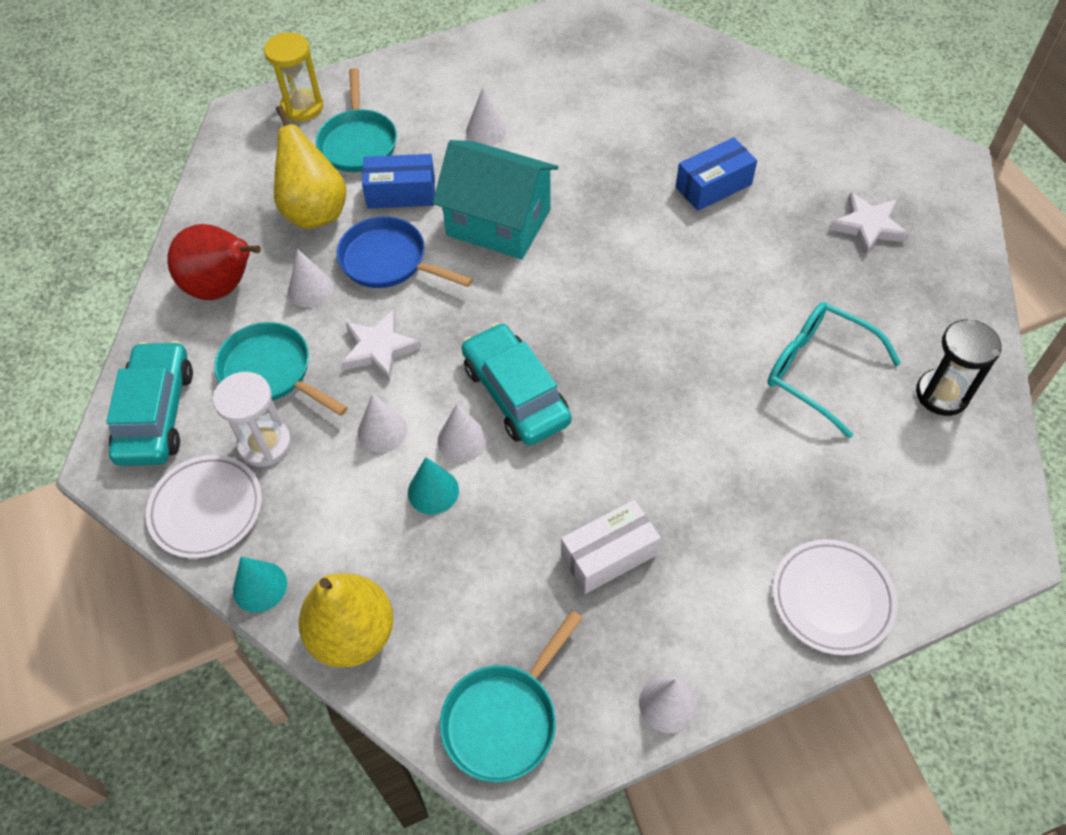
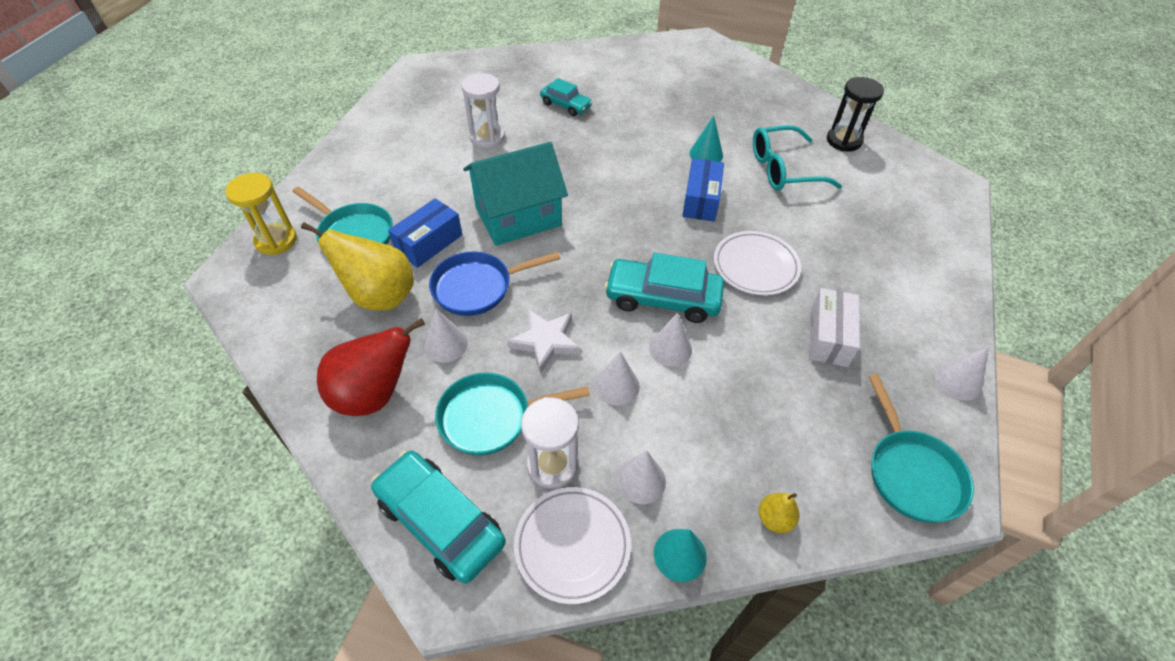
camera: 50 degrees left, 5 degrees down
(353, 634) = (774, 519): yellow pear -> yellow pear, size x0.47
(433, 491) = (696, 391): turquoise cone -> turquoise cone (706, 154)
(486, 131) = (437, 173): white cone -> white cone (641, 480)
(571, 125) = (487, 137): none -> white hourglass
(689, 139) = (566, 105): none -> turquoise car
(713, 186) = (611, 119): blue box -> blue box (701, 200)
(832, 599) = (939, 265): white plate -> white plate (755, 266)
(868, 226) = (709, 91): white star -> none

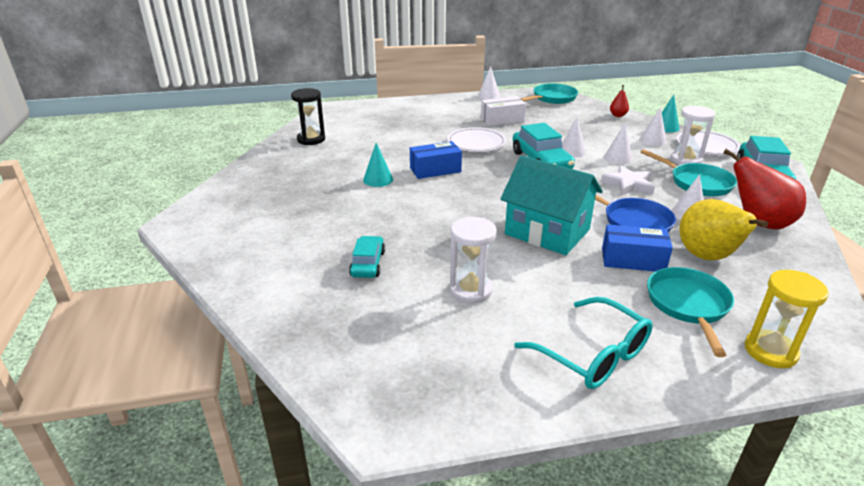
camera: 120 degrees left, 20 degrees down
(774, 519) = (618, 115): yellow pear -> red pear
(784, 169) = (367, 151): turquoise glasses -> turquoise glasses (592, 354)

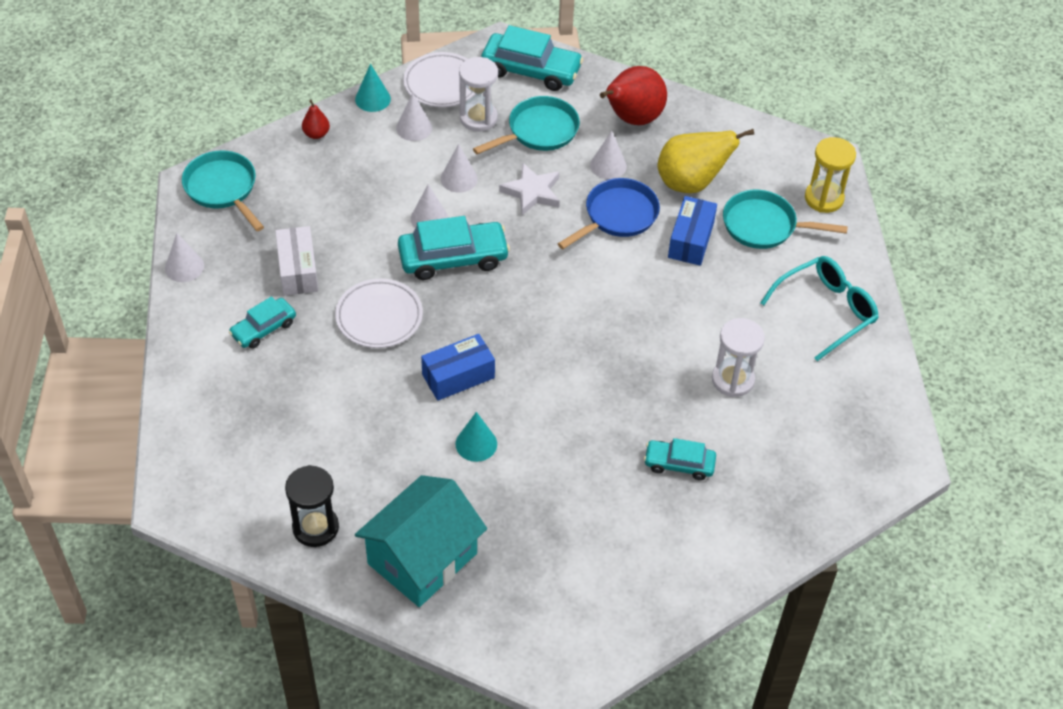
camera: 85 degrees left, 20 degrees up
(435, 170) = (458, 376): blue box -> blue box turned 75 degrees clockwise
(453, 116) = (263, 328): none -> turquoise car
(547, 232) = (631, 294): turquoise house -> turquoise house (422, 558)

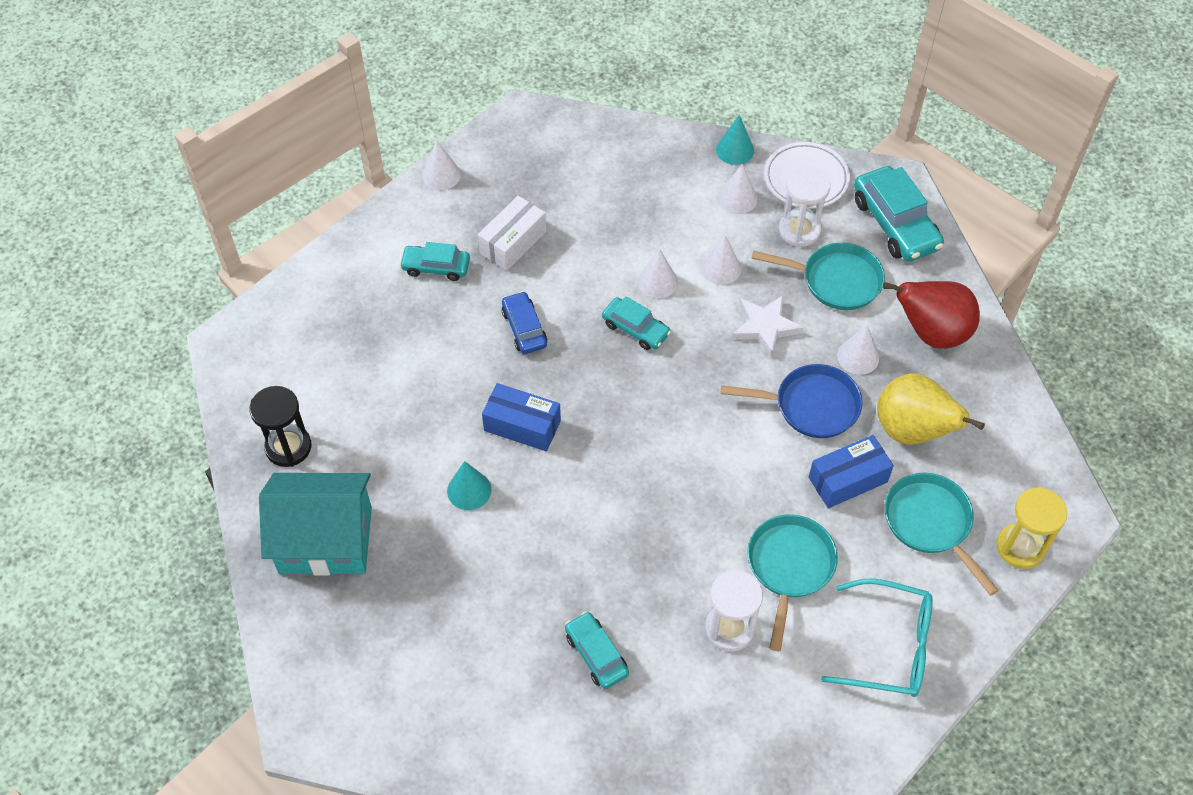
camera: 50 degrees right, 5 degrees up
(223, 189) = (538, 136): turquoise pan -> turquoise pan (789, 567)
(316, 134) = (657, 145): red pear -> none
(379, 317) = (524, 328): white plate -> blue car
(453, 258) = (635, 329): turquoise car -> turquoise car, size x0.60

